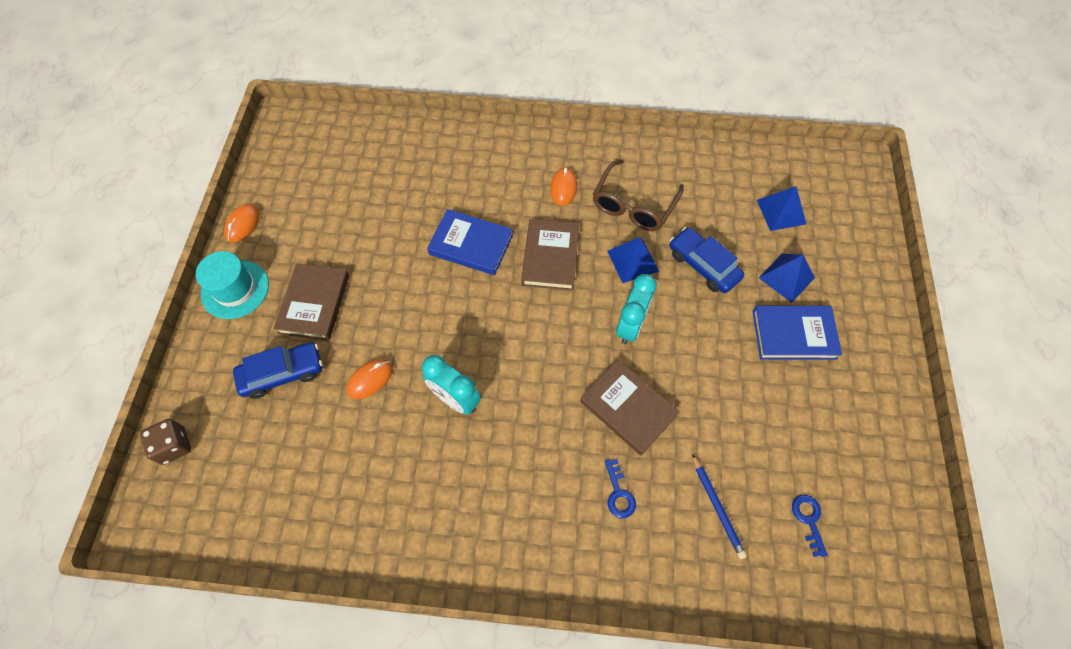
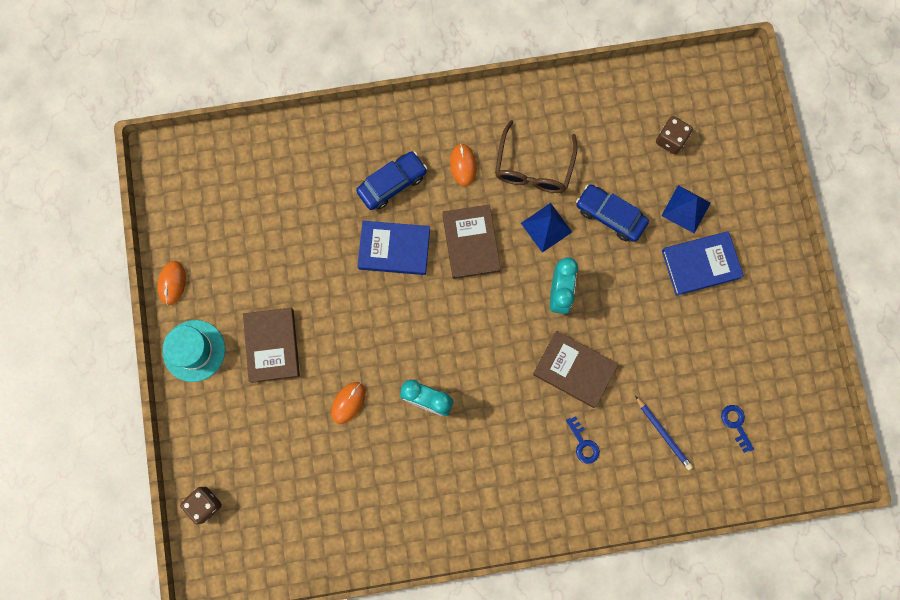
camera: 15 degrees left, 15 degrees up
(282, 374) = (270, 418): blue car -> blue car (392, 184)
(781, 212) = (670, 140): blue pyramid -> brown dice

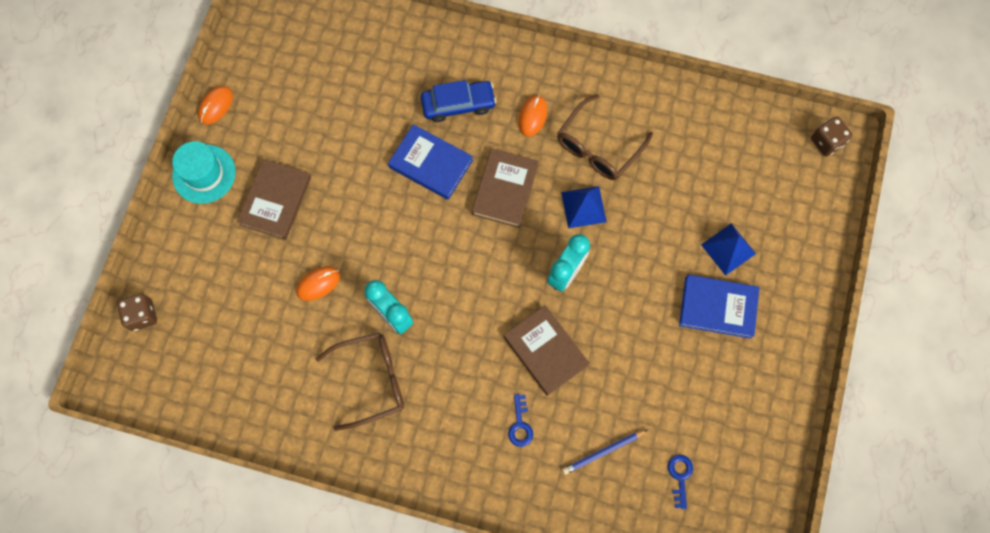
camera: 25 degrees right, 5 degrees down
(437, 465) = (371, 380): none -> brown glasses
(610, 216) = (650, 223): blue car -> none
(663, 433) = (603, 452): blue pencil -> blue pencil turned 75 degrees clockwise
(670, 140) = (744, 178): brown dice -> brown dice (826, 142)

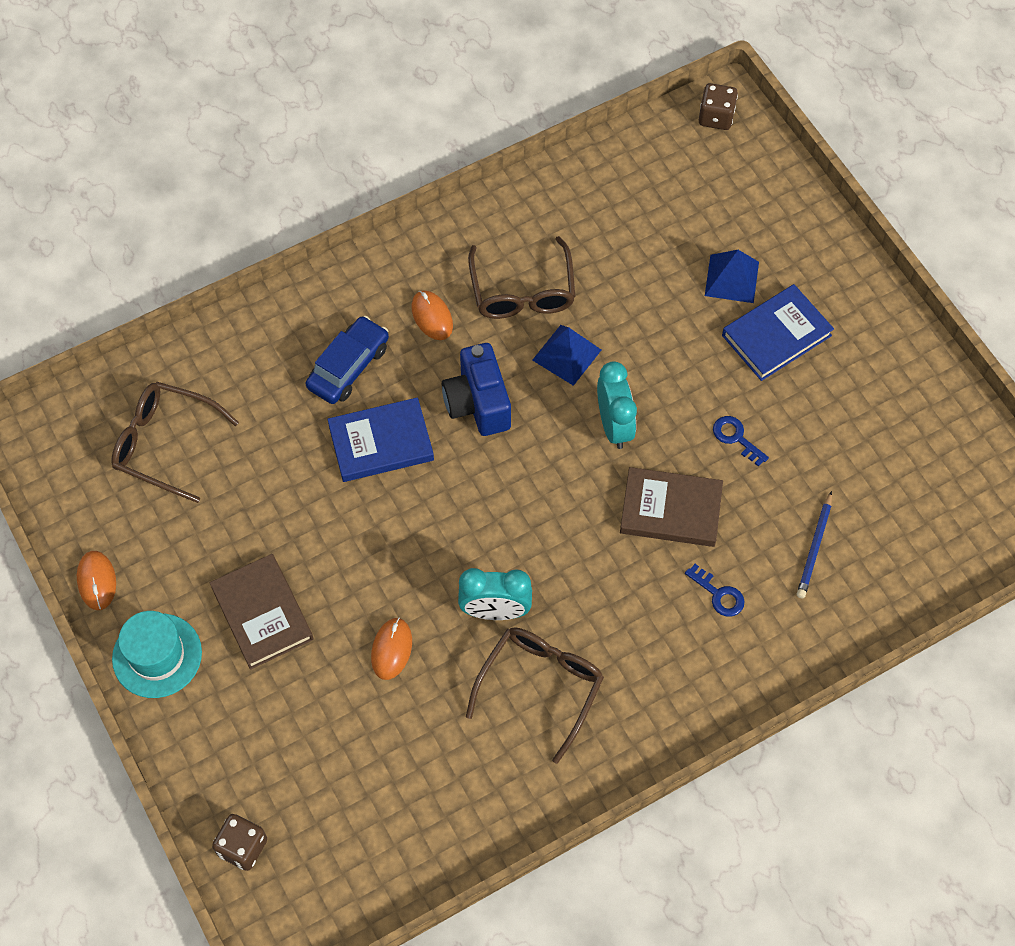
camera: 45 degrees left, 10 degrees down
(322, 62) = (165, 444): none -> brown glasses
(505, 189) = (478, 403): brown book -> blue camera
(680, 476) = (899, 505): blue key -> blue key (736, 437)

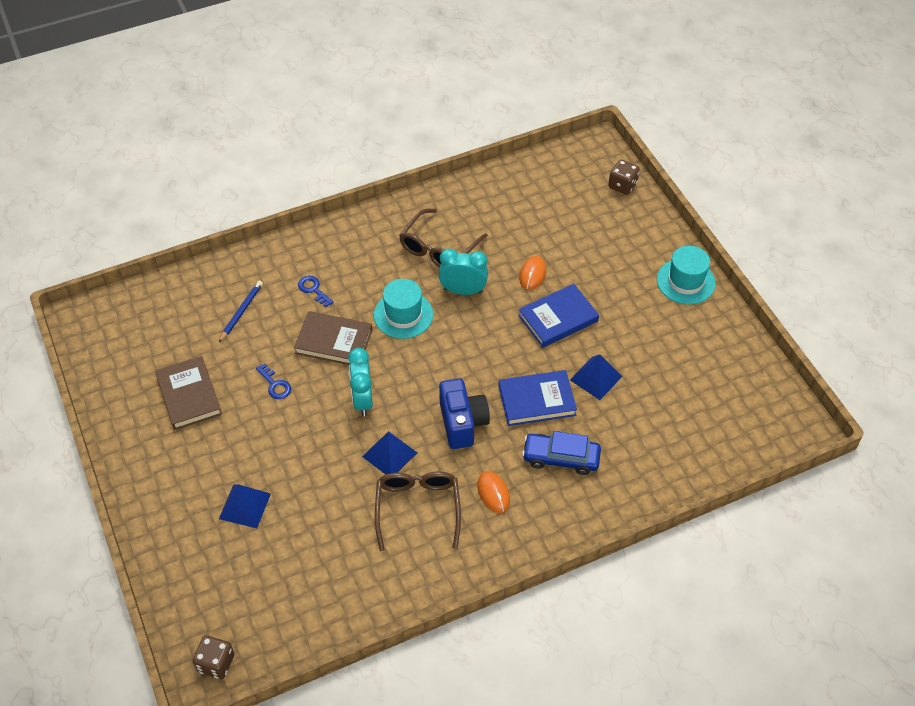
camera: 175 degrees left, 10 degrees down
(97, 581) = (733, 326): orange mouse -> none
(165, 444) = (698, 411): brown glasses -> none
(262, 613) = (618, 300): brown book -> brown book (189, 395)
(300, 482) = (596, 378): none -> blue pyramid
(348, 367) = (561, 458): blue car -> blue car turned 60 degrees clockwise
(578, 562) = (403, 315): none -> turquoise hat
(776, 335) = (222, 457): blue book -> blue book (558, 318)

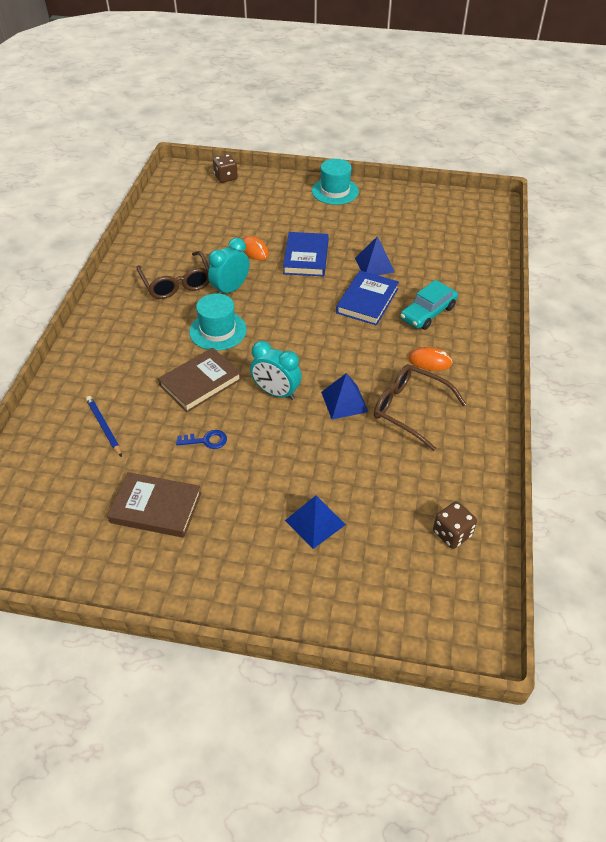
camera: 55 degrees left, 5 degrees down
(216, 663) = (469, 624): brown dice -> brown dice (452, 533)
(313, 289) = (133, 370): blue key -> none
(462, 423) = (352, 347): blue camera -> none
(561, 458) = (428, 313): blue car -> turquoise car

